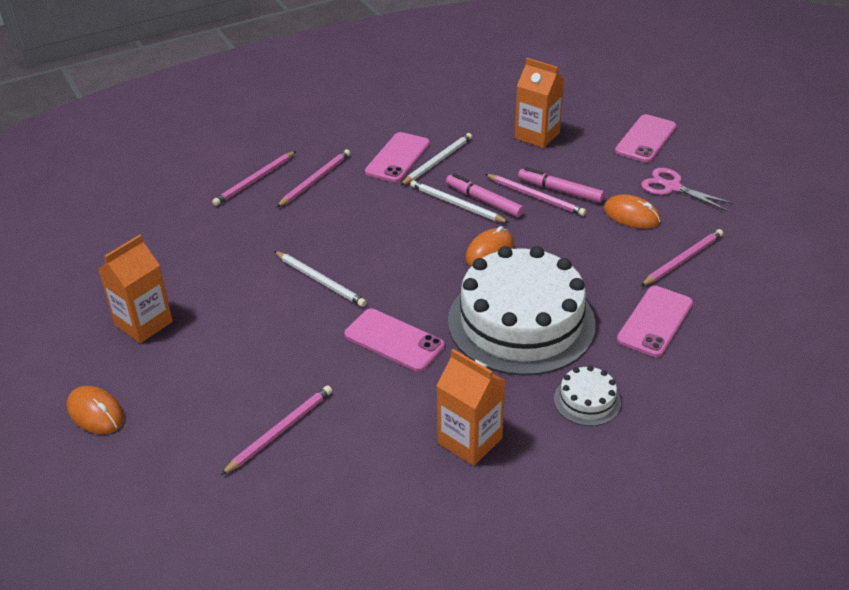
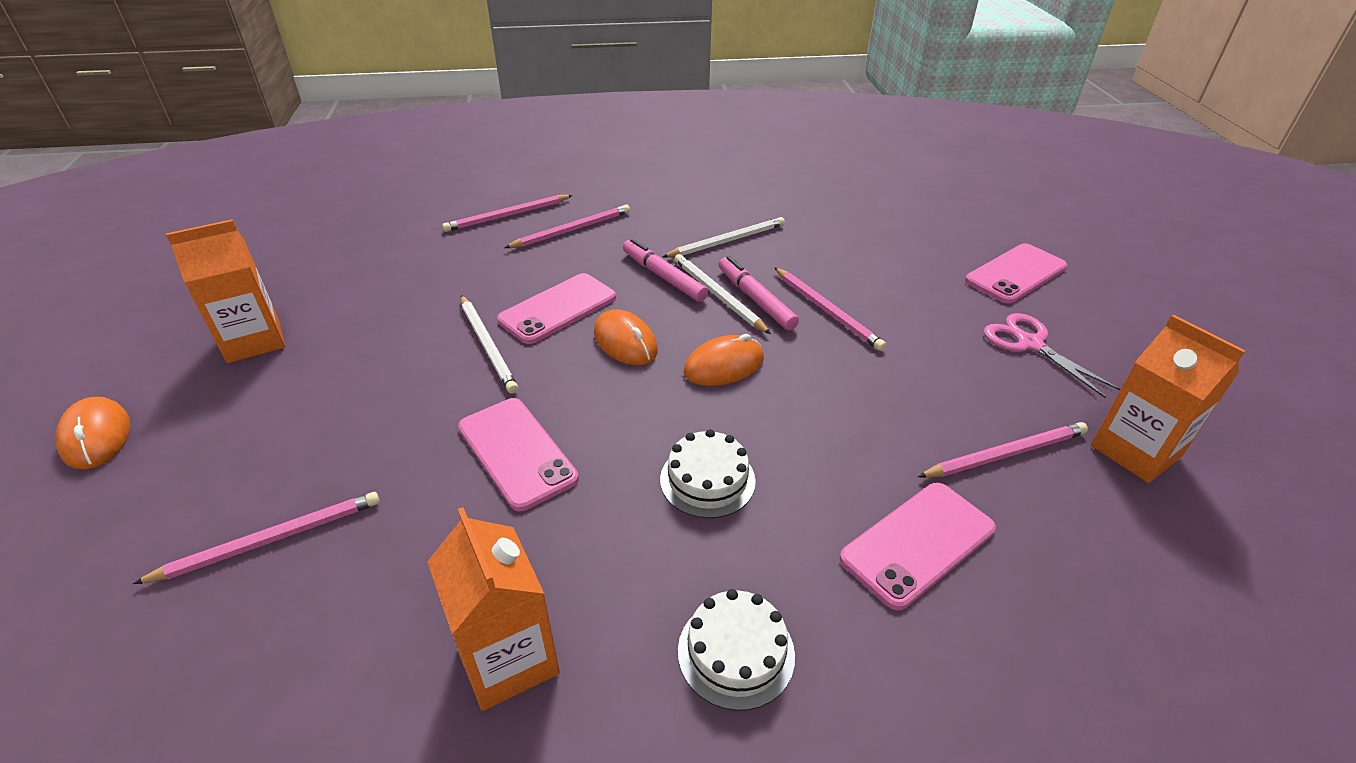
camera: 20 degrees right, 0 degrees up
(398, 158) = (682, 227): pink phone -> pink phone (558, 309)
(521, 322) = (707, 480): white cake -> white cake, size x0.42
(537, 135) = (868, 239): orange carton -> orange carton (1135, 451)
(560, 190) = (864, 311): pink marker -> pink marker (663, 277)
(631, 215) = (951, 368): orange mouse -> orange mouse (625, 342)

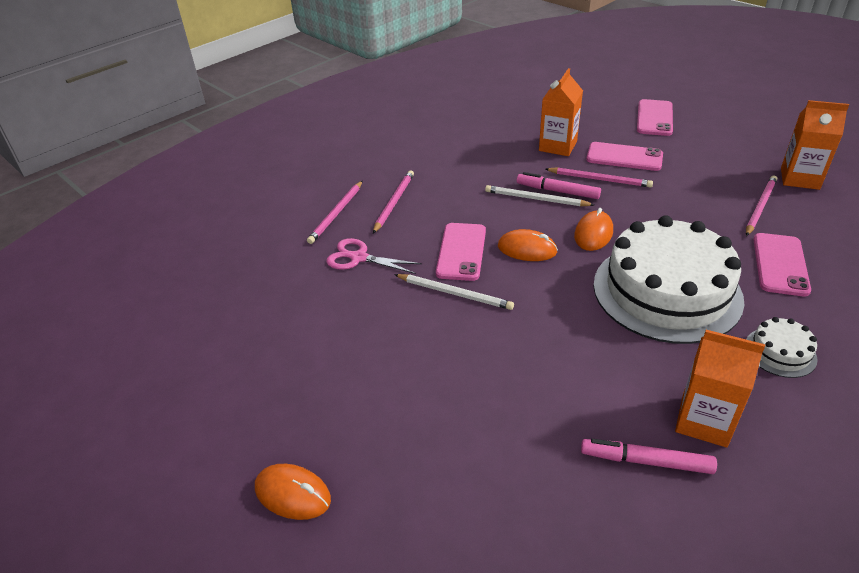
camera: 35 degrees left, 0 degrees up
(254, 341) = (297, 377): orange carton -> orange carton (557, 146)
(271, 540) = (508, 461): pink pencil -> none
(517, 452) = (562, 335): pink phone -> pink phone (624, 157)
(663, 277) = (491, 203): pink marker -> pink marker (646, 461)
(707, 480) = (666, 291): white cake -> white cake, size x2.39
(727, 241) = (495, 166): white pencil -> none
(1030, 344) = (705, 151): pink scissors -> pink scissors (359, 258)

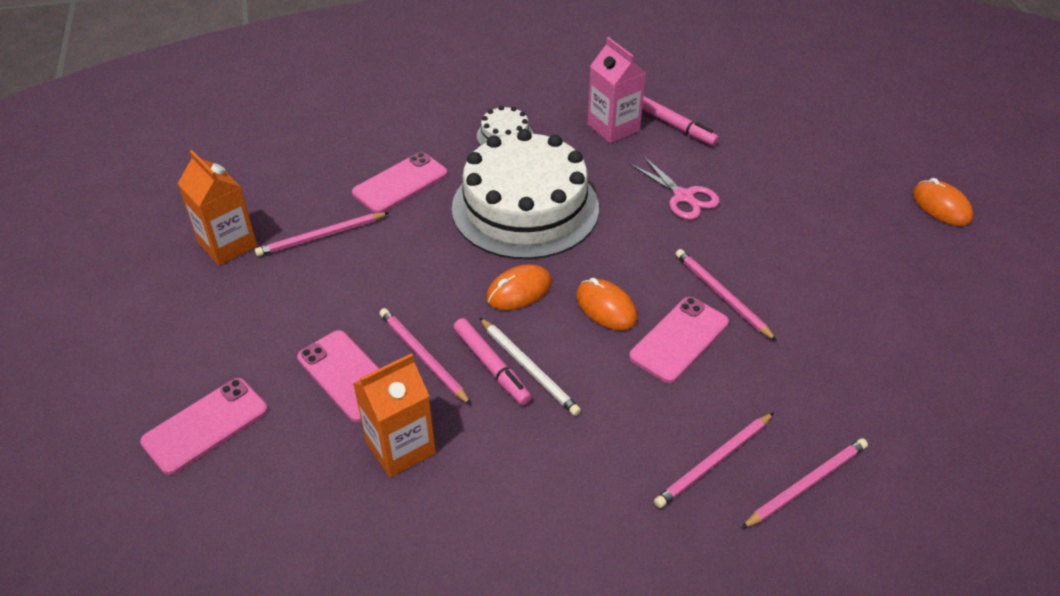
camera: 150 degrees left, 5 degrees up
(359, 258) = (805, 391): pink scissors -> pink scissors (683, 196)
(455, 293) = (721, 295): white pencil -> pink pencil
(704, 421) = (613, 127): orange carton -> pink carton

